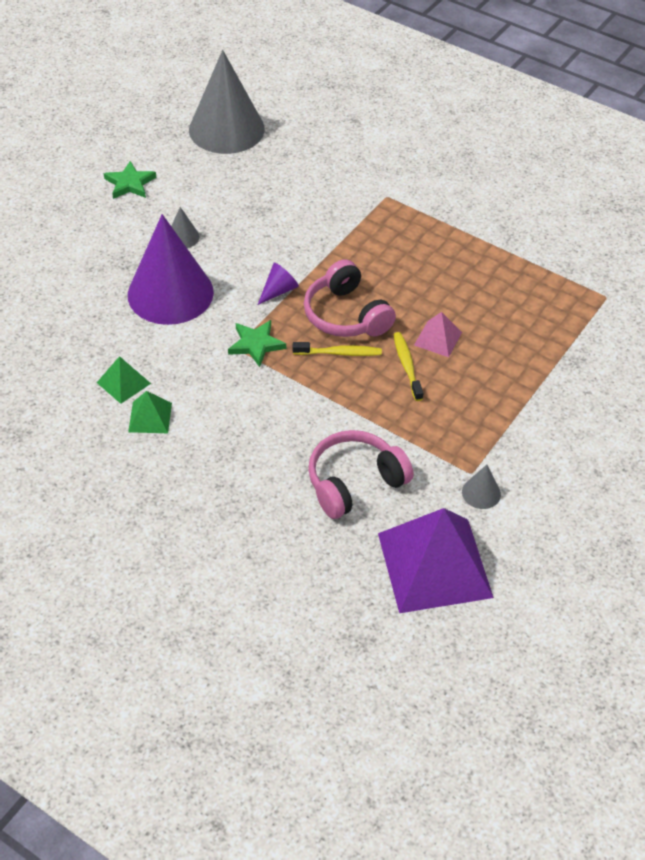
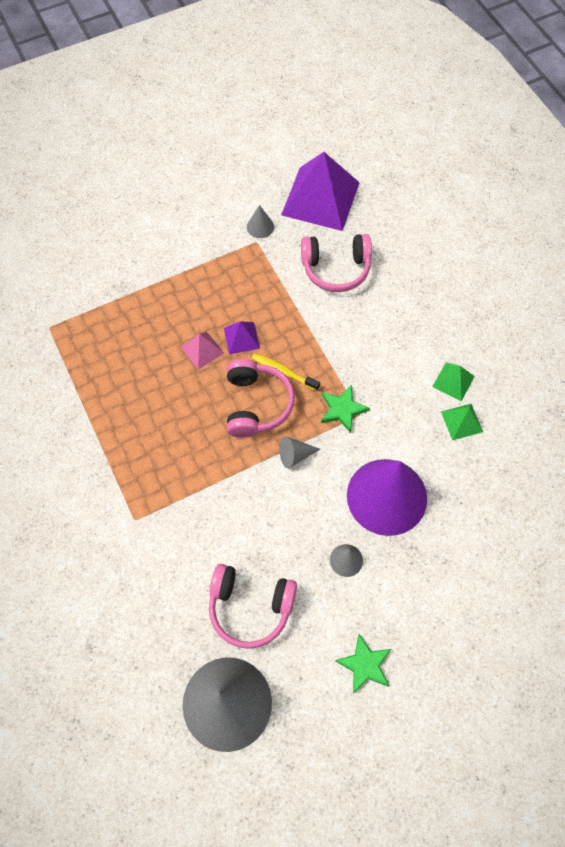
camera: 150 degrees left, 15 degrees up
(246, 181) = (250, 607): none -> pink headphones
(278, 291) = (295, 455): purple cone -> grey cone
(407, 366) = (241, 338): yellow toothbrush -> purple pyramid

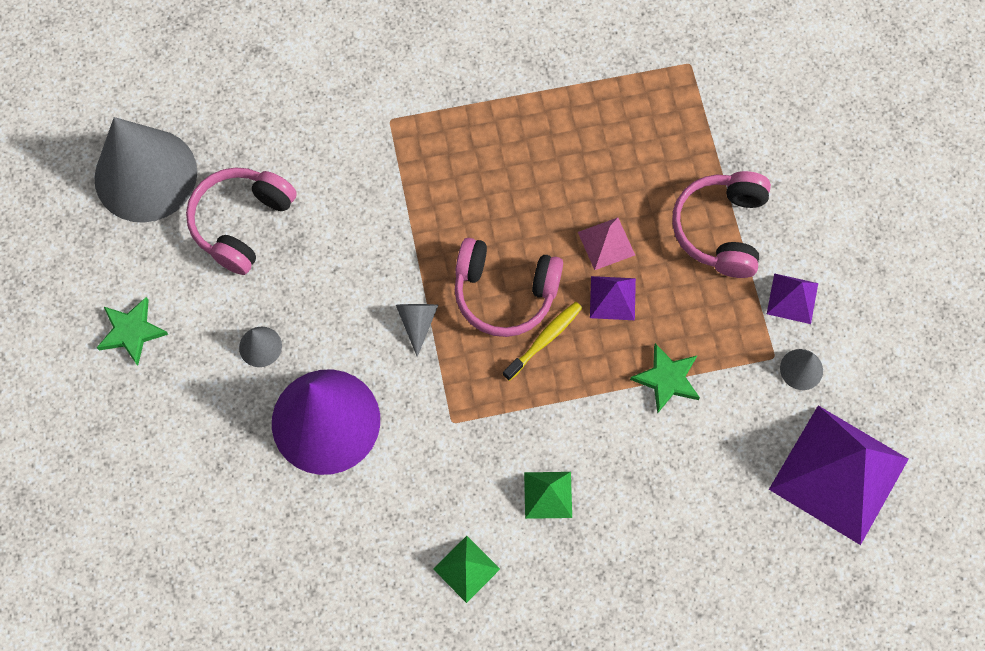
camera: 105 degrees right, 5 degrees up
(214, 239) = (792, 298): none -> purple pyramid
(336, 269) = (699, 459): pink headphones -> pink headphones (721, 229)
(342, 409) = (465, 401): green star -> green star (667, 379)
(462, 421) = (401, 558): green pyramid -> green pyramid (548, 495)

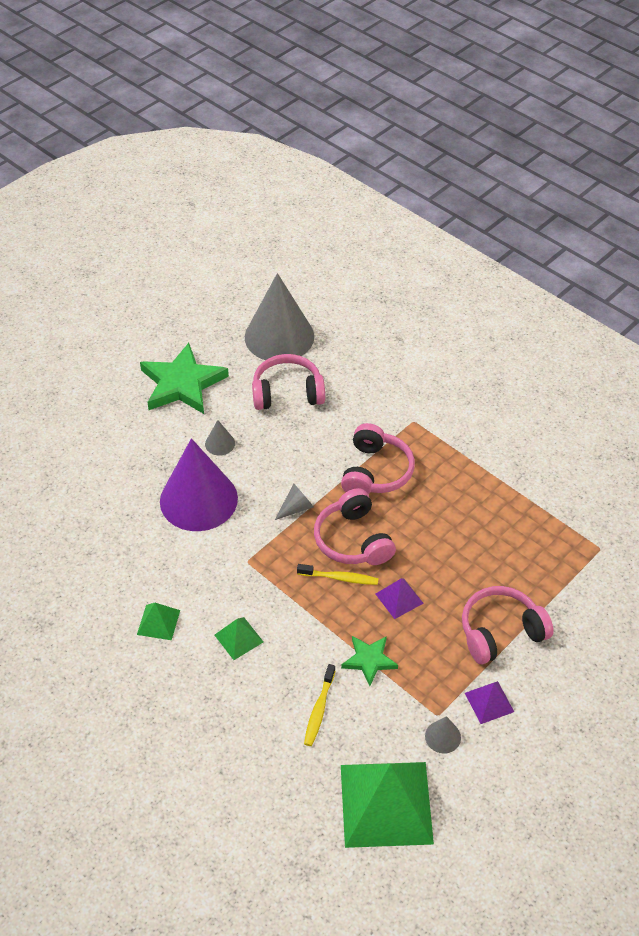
camera: 55 degrees right, 20 degrees down
(132, 332) = (182, 384): green star -> green star, size x1.88
(430, 207) = (375, 472): none -> pink headphones
(606, 243) = (433, 574): pink pyramid -> none
(692, 468) = (319, 710): none -> yellow toothbrush
(838, 474) = (386, 803): purple pyramid -> green pyramid

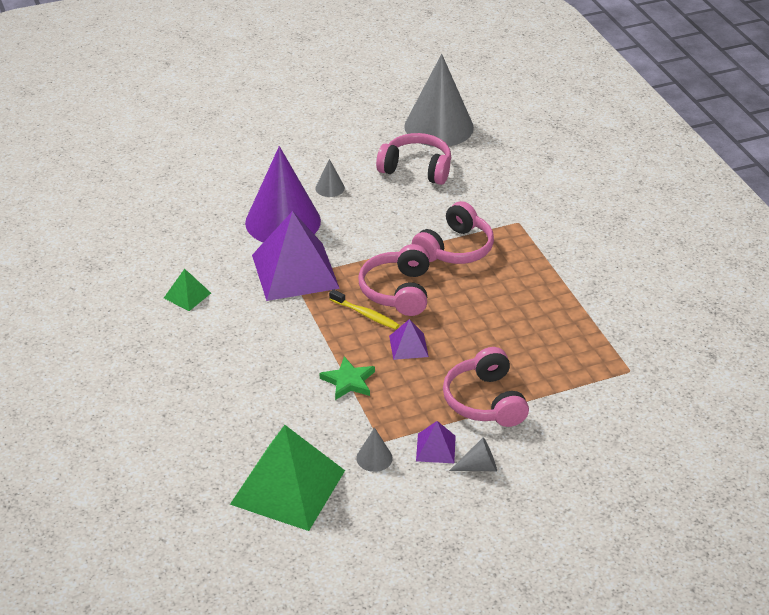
camera: 25 degrees right, 10 degrees down
(182, 384) = (328, 137): green star -> none
(238, 638) = (246, 328): green pyramid -> none
(245, 554) = (295, 271): none -> purple pyramid
(296, 508) = (363, 253): grey cone -> grey cone (478, 467)
(319, 710) = (278, 401): yellow toothbrush -> none
(500, 632) = (485, 401): pink headphones -> pink headphones turned 105 degrees counterclockwise

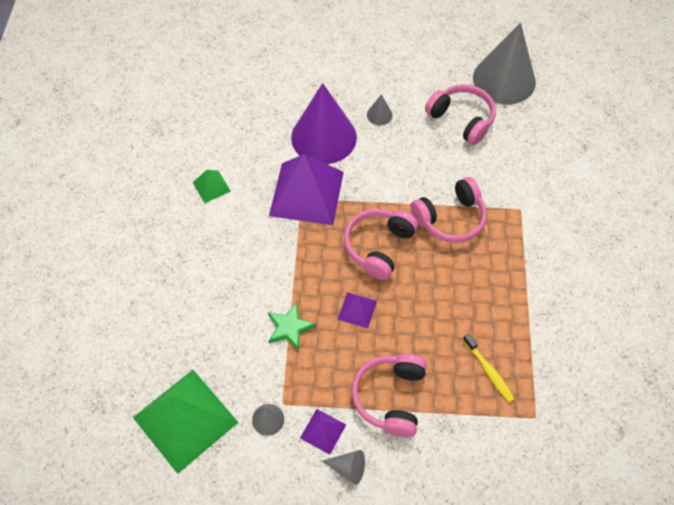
camera: 25 degrees right, 20 degrees up
(366, 314) = (339, 261): yellow toothbrush -> yellow toothbrush (489, 371)

